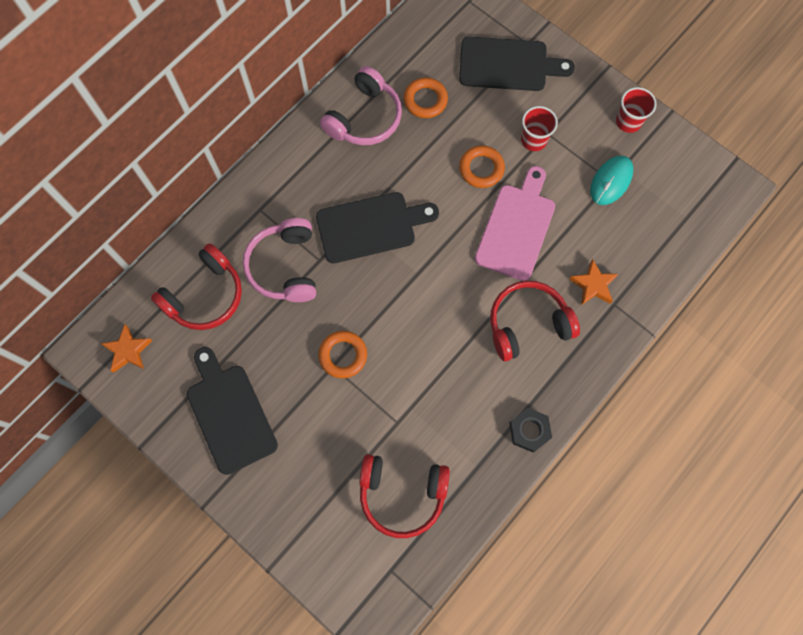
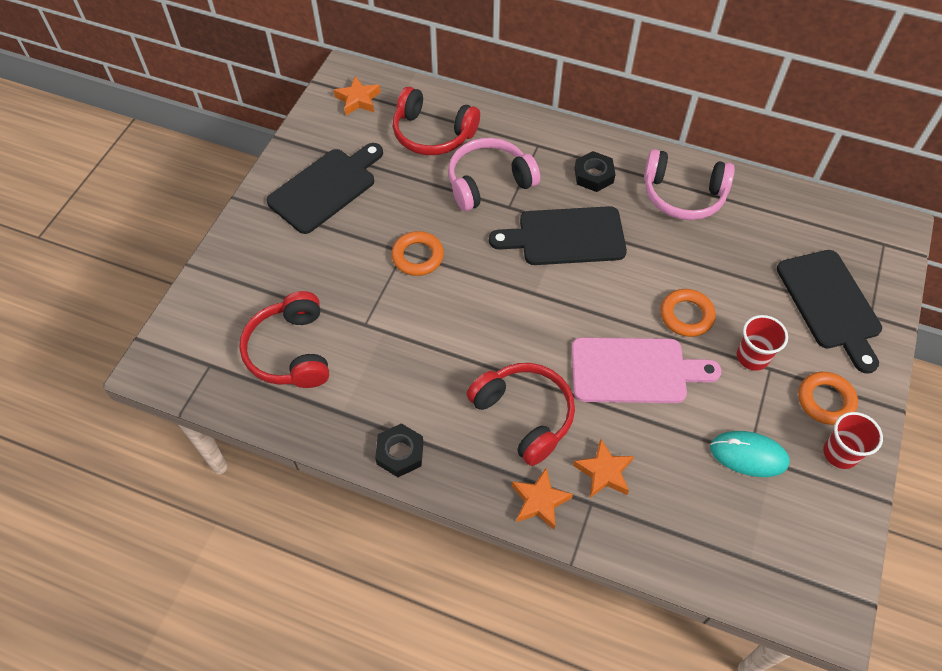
camera: 70 degrees right, 15 degrees down
(314, 177) = (593, 175): none -> black nut
(370, 226) = (566, 237): black cutting board -> black cutting board turned 120 degrees clockwise
(425, 100) = (736, 240): orange ring -> orange ring (825, 400)
(602, 340) = (539, 501): none -> orange star

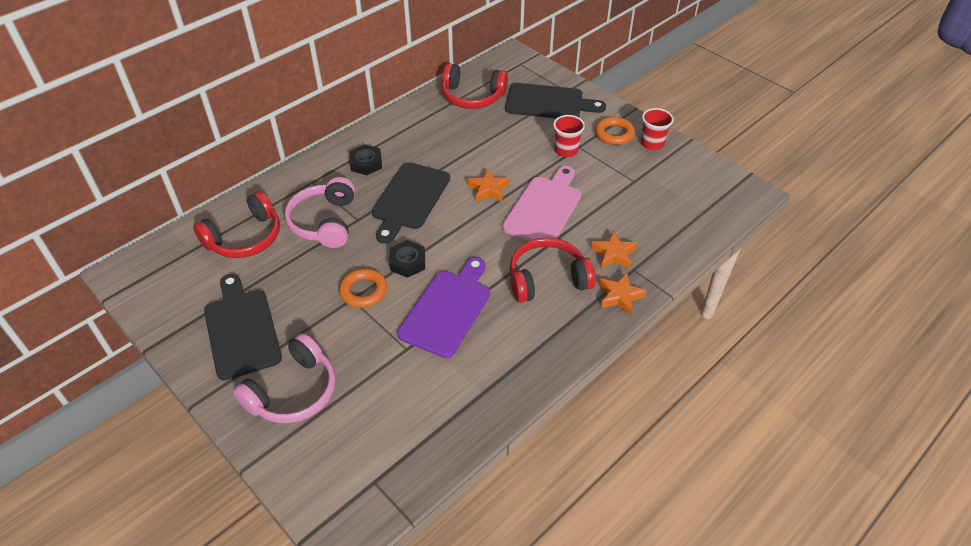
camera: 65 degrees left, 10 degrees down
(290, 351) = (399, 411): red headphones -> red headphones (472, 97)
(358, 100) = (160, 274): orange star -> orange star (488, 189)
(400, 453) = (540, 365): black nut -> black nut (407, 262)
(431, 337) = (447, 309): none -> purple cutting board
(683, 195) = (419, 128): pink headphones -> pink headphones (293, 392)
(686, 315) = (517, 166): orange ring -> none
(748, 455) = (634, 181): turquoise mouse -> none

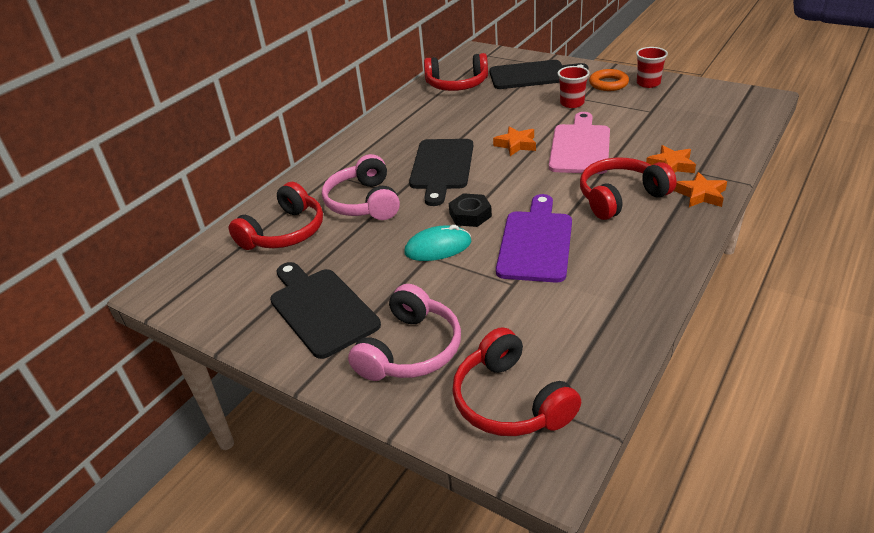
camera: 10 degrees left, 10 degrees down
(346, 464) = (510, 401): none -> red headphones
(363, 291) = (438, 247): orange ring -> turquoise mouse
(366, 163) = (381, 150): black nut -> none

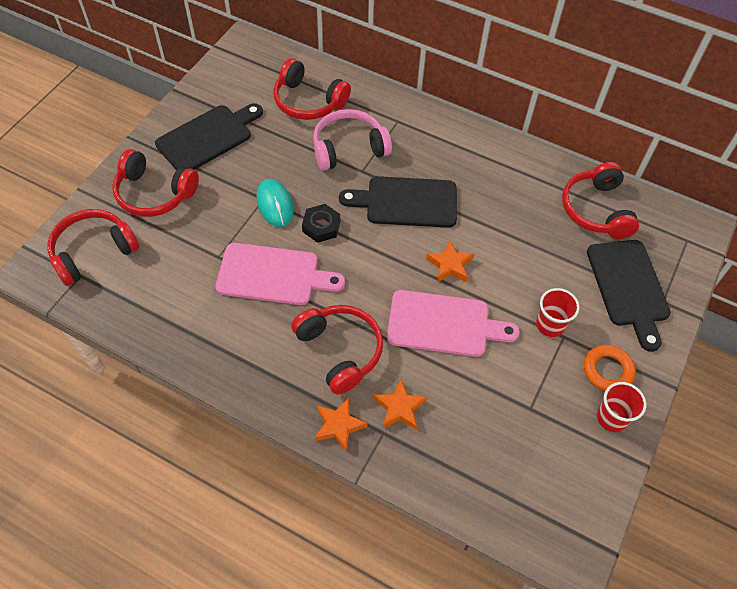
camera: 80 degrees right, 20 degrees up
(411, 350) = (154, 193): pink headphones -> red headphones
(535, 242) = (273, 275): purple cutting board -> pink cutting board

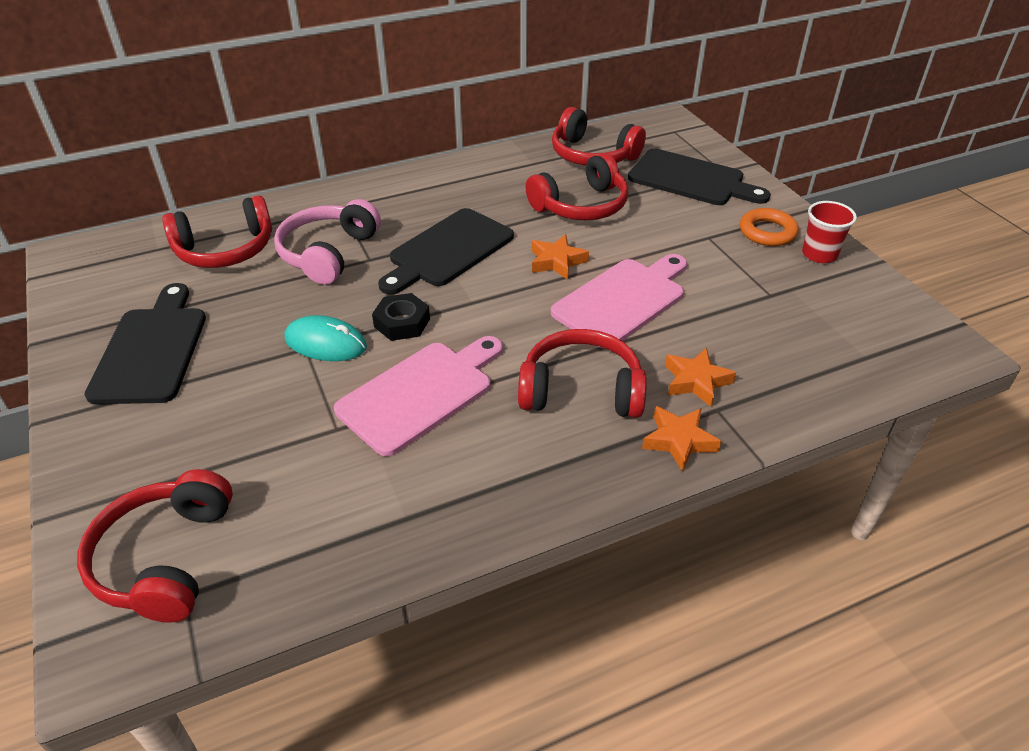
camera: 50 degrees left, 15 degrees down
(154, 193) = (161, 442): red headphones -> red headphones (581, 206)
(550, 325) = (688, 238): red cup -> none

